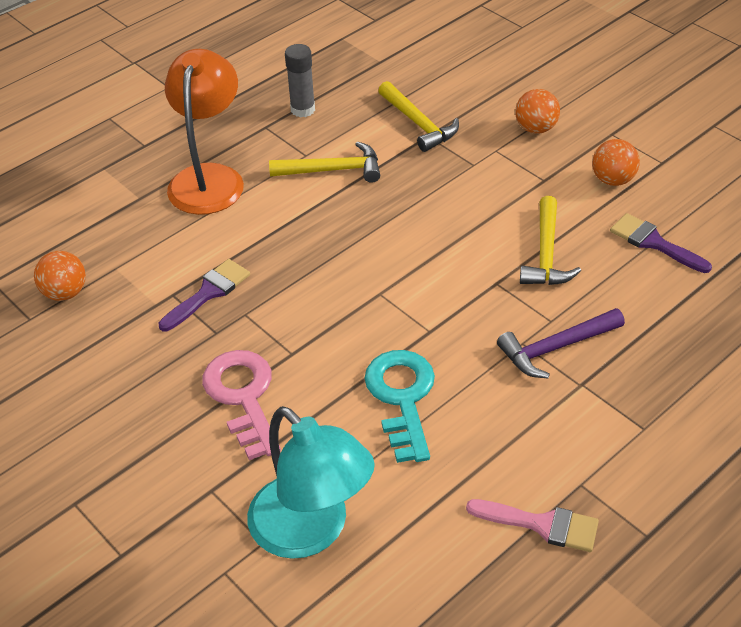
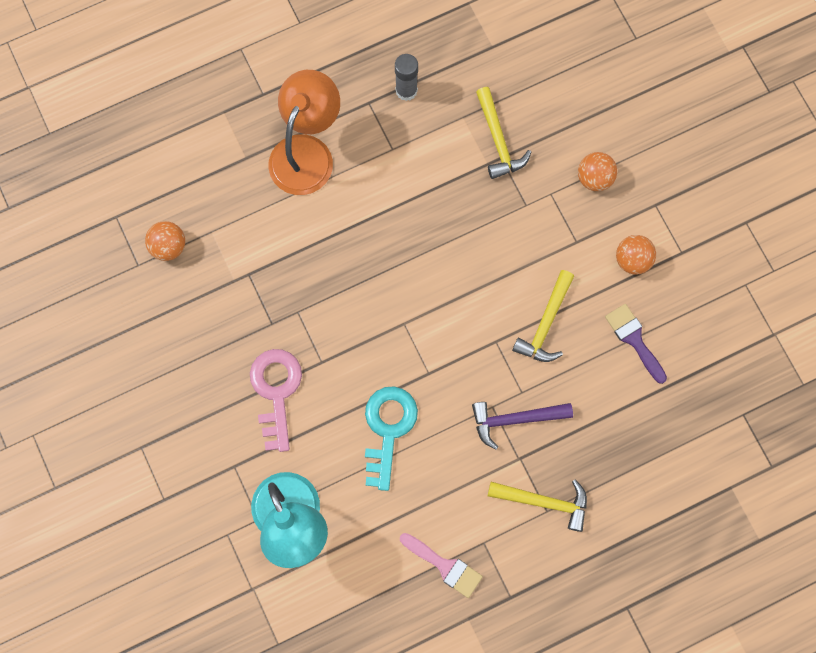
camera: 15 degrees right, 30 degrees up
(208, 293) = (276, 281): purple brush -> none
(333, 170) = (409, 175): yellow hammer -> yellow hammer (544, 502)

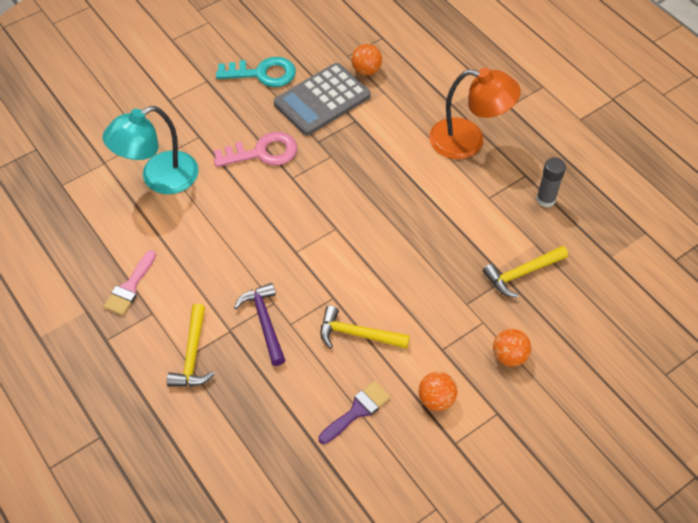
camera: 80 degrees right, 20 degrees down
(206, 308) = (322, 100): none -> grey calculator
(388, 429) = (242, 230): turquoise key -> turquoise key (262, 73)

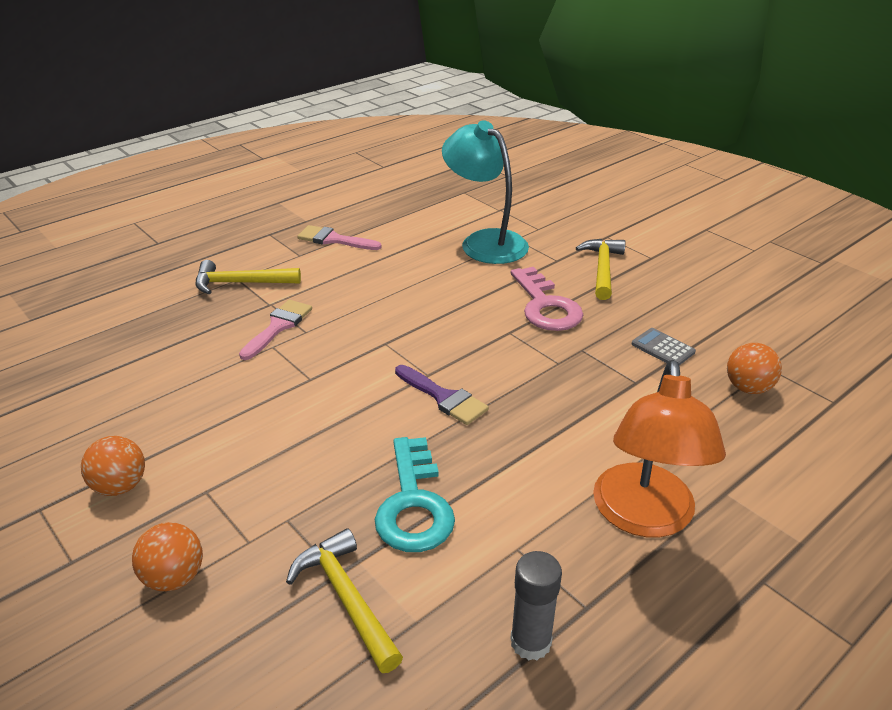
camera: 85 degrees right, 20 degrees down
(262, 73) = (686, 296): turquoise key -> turquoise key (414, 504)
(264, 322) = (278, 327): purple hammer -> pink brush
(322, 100) = (663, 348): grey calculator -> grey calculator, size x0.42
(357, 334) = (247, 403): yellow hammer -> yellow hammer (602, 269)
(357, 411) = (128, 409): purple brush -> purple brush (443, 397)

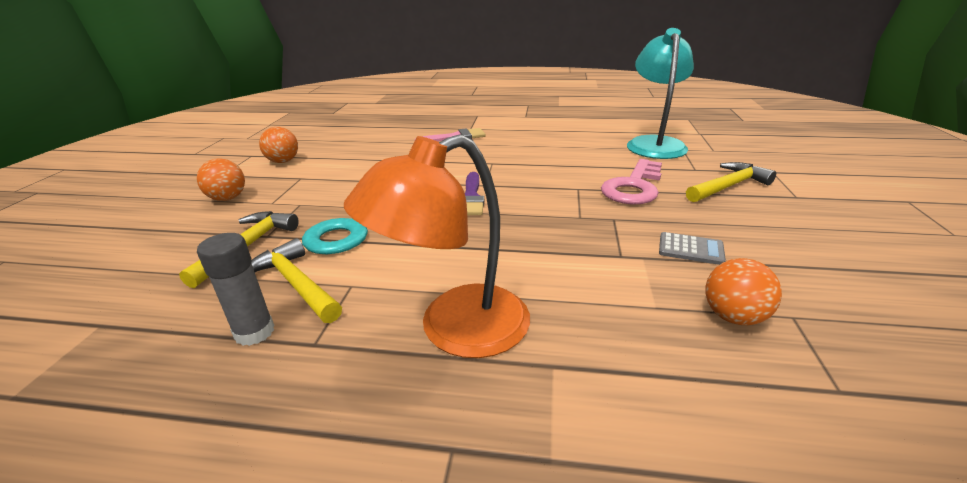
camera: 50 degrees right, 5 degrees down
(240, 283) = (474, 117): yellow hammer -> yellow hammer (295, 284)
(334, 240) = (557, 116): pink brush -> none
(663, 348) = (690, 249): grey calculator -> grey calculator turned 105 degrees clockwise

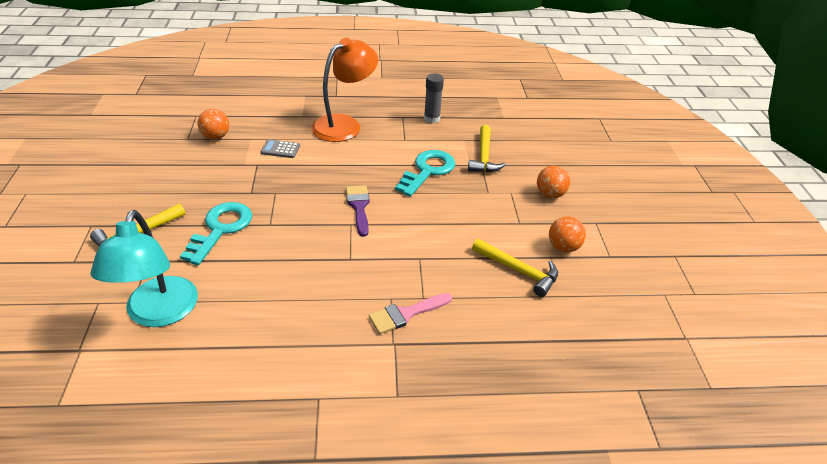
camera: 165 degrees right, 10 degrees up
(295, 284) = (434, 138): yellow hammer -> yellow hammer (519, 271)
(634, 187) = (220, 229): pink key -> turquoise key
(690, 249) = (212, 171): grey calculator -> grey calculator (280, 149)

